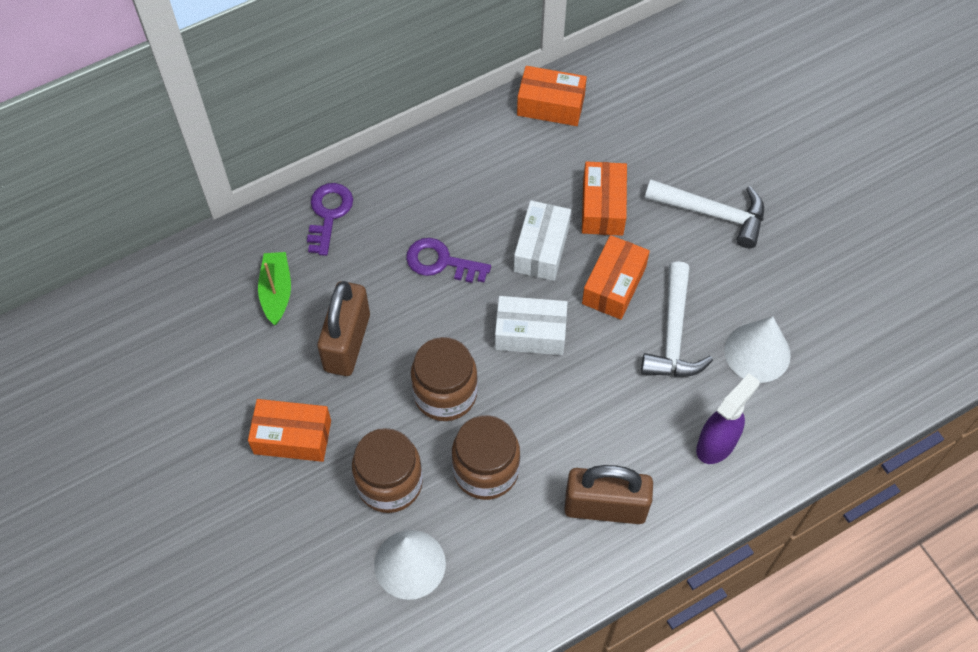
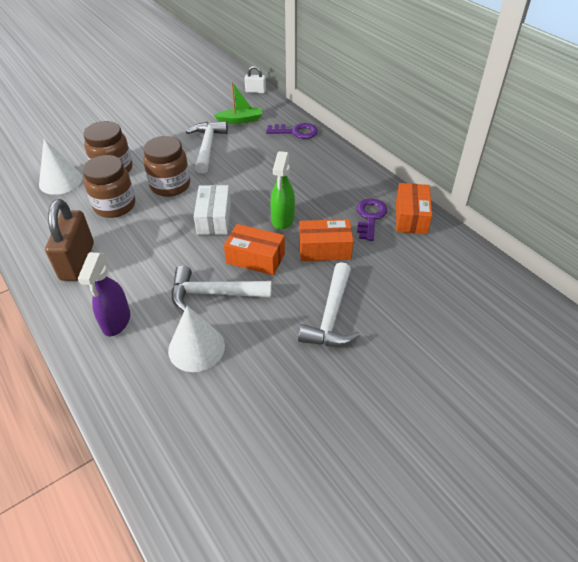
camera: 85 degrees right, 15 degrees down
(183, 264) = (255, 91): none -> white padlock
(292, 437) = (148, 134): orange box -> none
(347, 342) = (207, 146): brown padlock -> white hammer
(441, 262) = (267, 176): purple key -> purple key (370, 217)
(541, 249) = (283, 220): white box -> green spray bottle
(716, 444) = (116, 322): purple spray bottle -> purple spray bottle turned 60 degrees clockwise

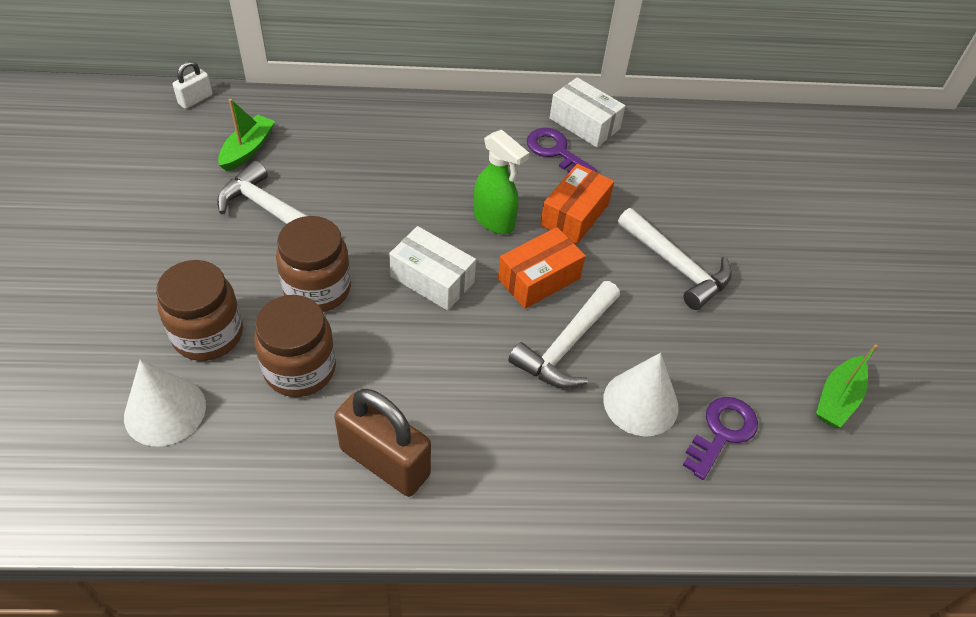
camera: 60 degrees left, 5 degrees up
(116, 322) = (540, 464): purple spray bottle -> none
(291, 463) = (837, 399): none -> green boat
(296, 132) = (337, 117): purple key -> purple key (722, 432)
(411, 217) = (584, 124): orange box -> white box

